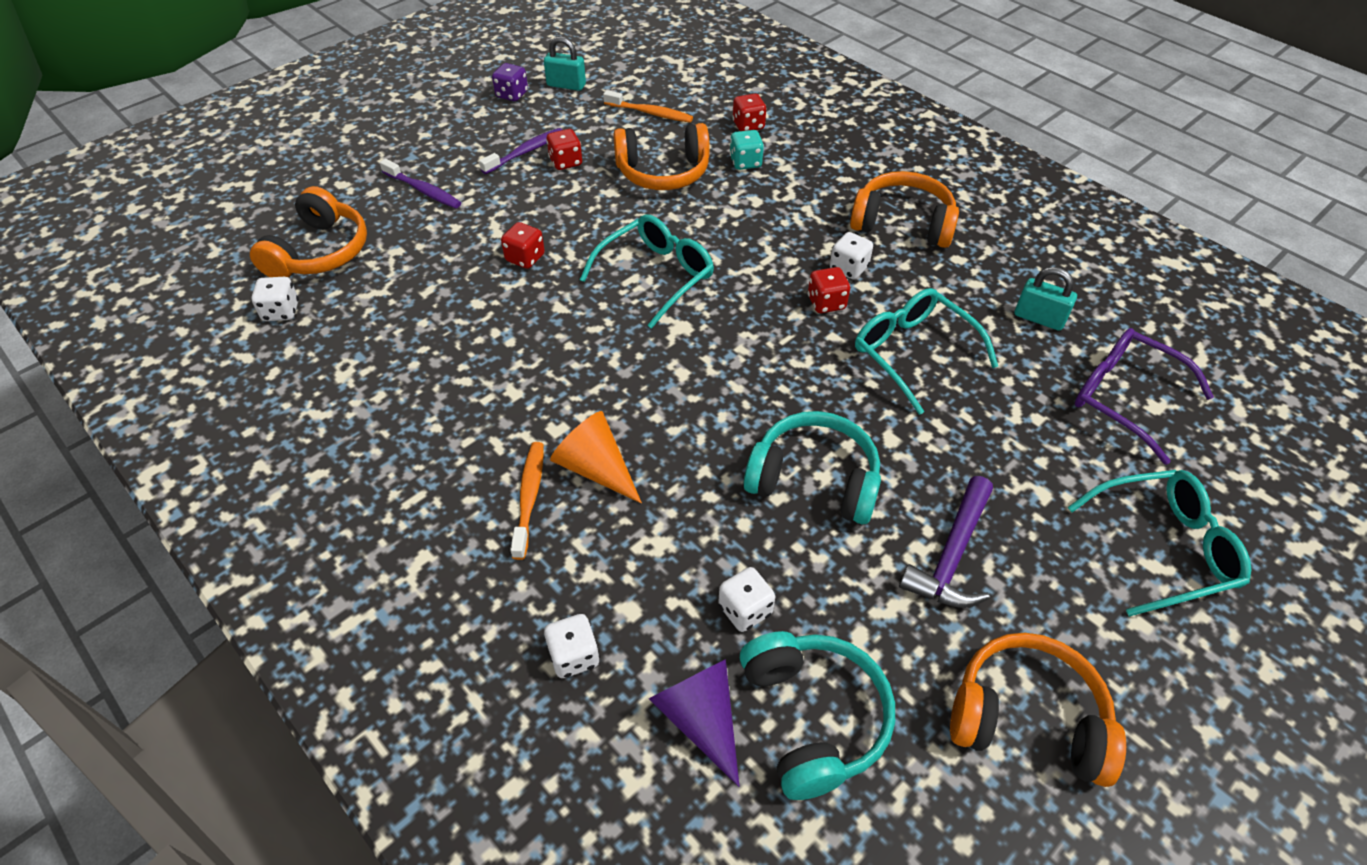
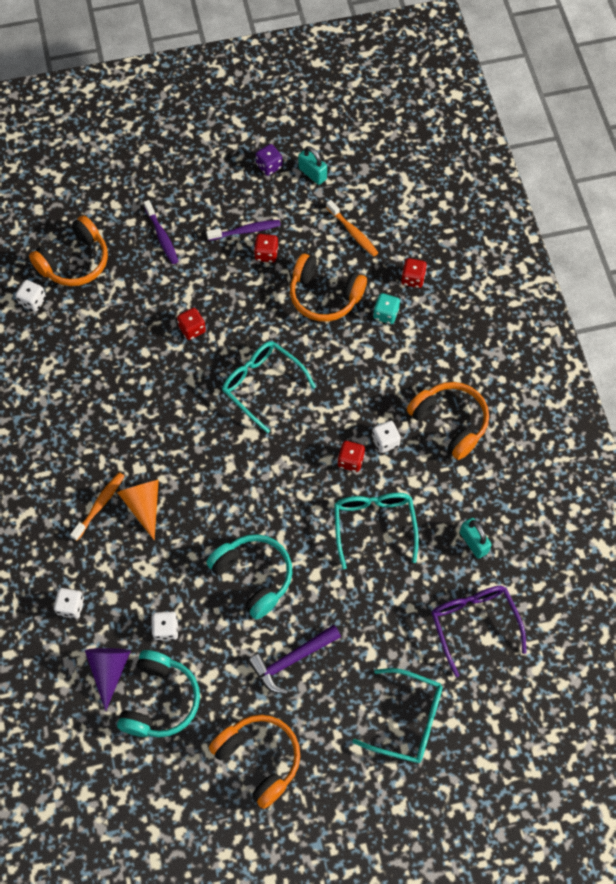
camera: 30 degrees right, 15 degrees up
(656, 276) = (262, 385): turquoise glasses -> turquoise glasses turned 120 degrees counterclockwise

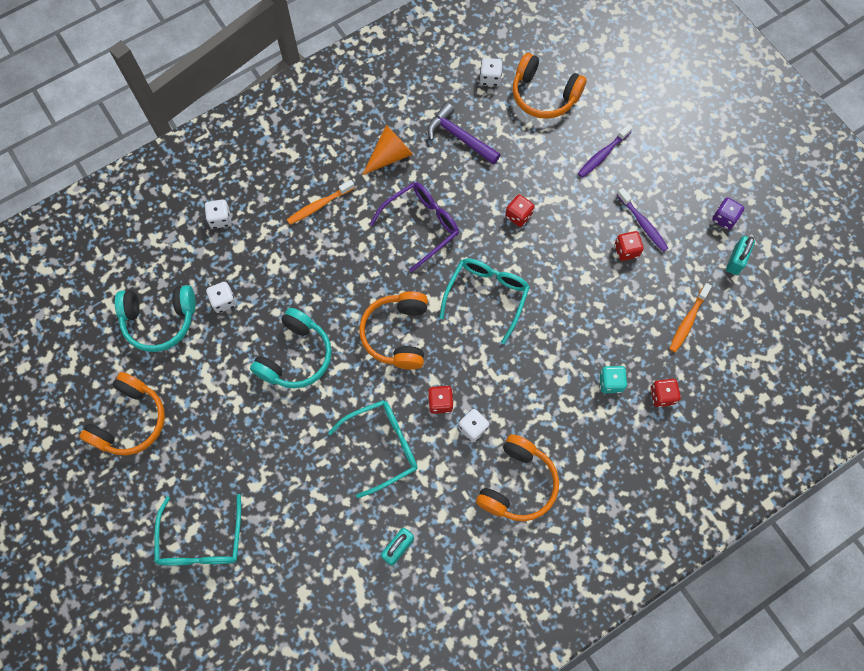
camera: 70 degrees right, 5 degrees up
(100, 505) = (319, 205): orange toothbrush -> orange toothbrush turned 135 degrees clockwise
(109, 670) = (174, 270): purple cone -> none
(143, 505) = (331, 240): orange cone -> orange cone (390, 156)
(292, 660) = (228, 417): purple hammer -> purple hammer (459, 137)
(324, 295) = (605, 318): orange headphones -> orange headphones (397, 334)
(474, 624) = (314, 574): purple glasses -> purple glasses (421, 225)

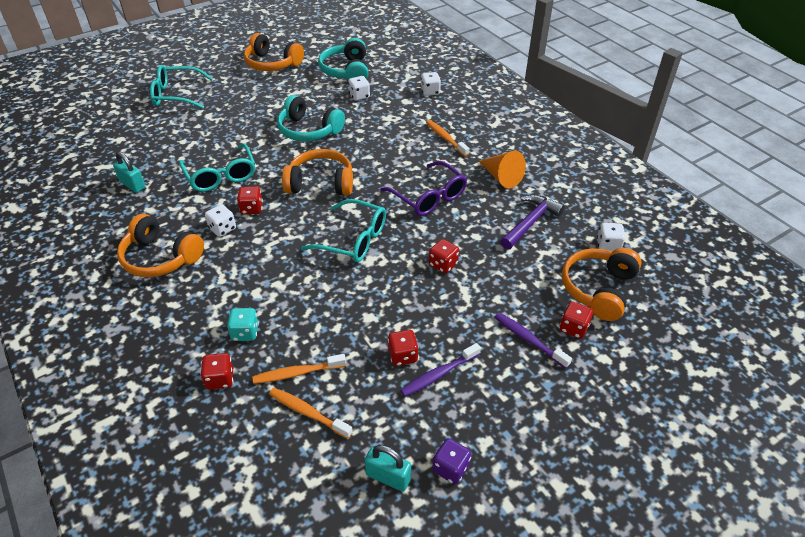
camera: 90 degrees right, 25 degrees down
(588, 120) = (573, 328): none -> red dice
(650, 333) = (297, 373): none -> orange toothbrush

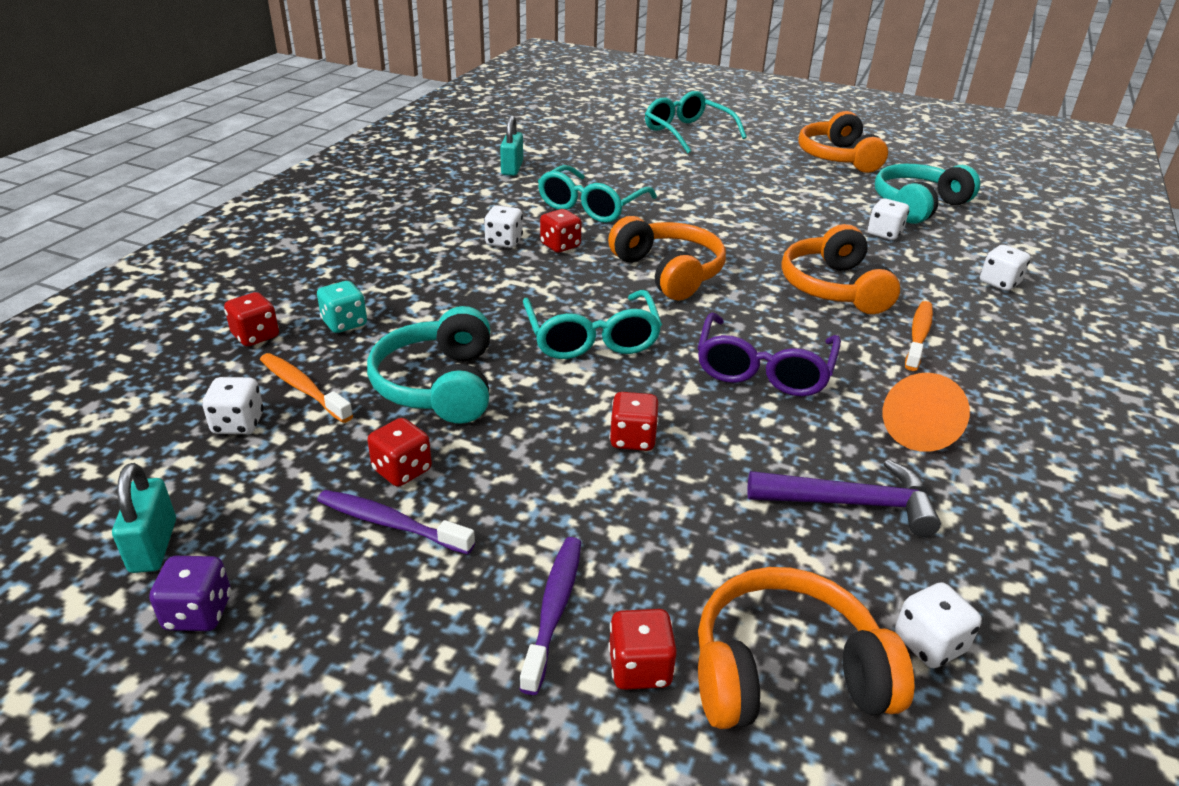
camera: 55 degrees right, 10 degrees down
(160, 257) = (418, 226): orange headphones -> orange headphones (834, 288)
(308, 412) = (238, 424): orange toothbrush -> white dice
(309, 130) = (756, 226): turquoise headphones -> turquoise headphones (439, 385)

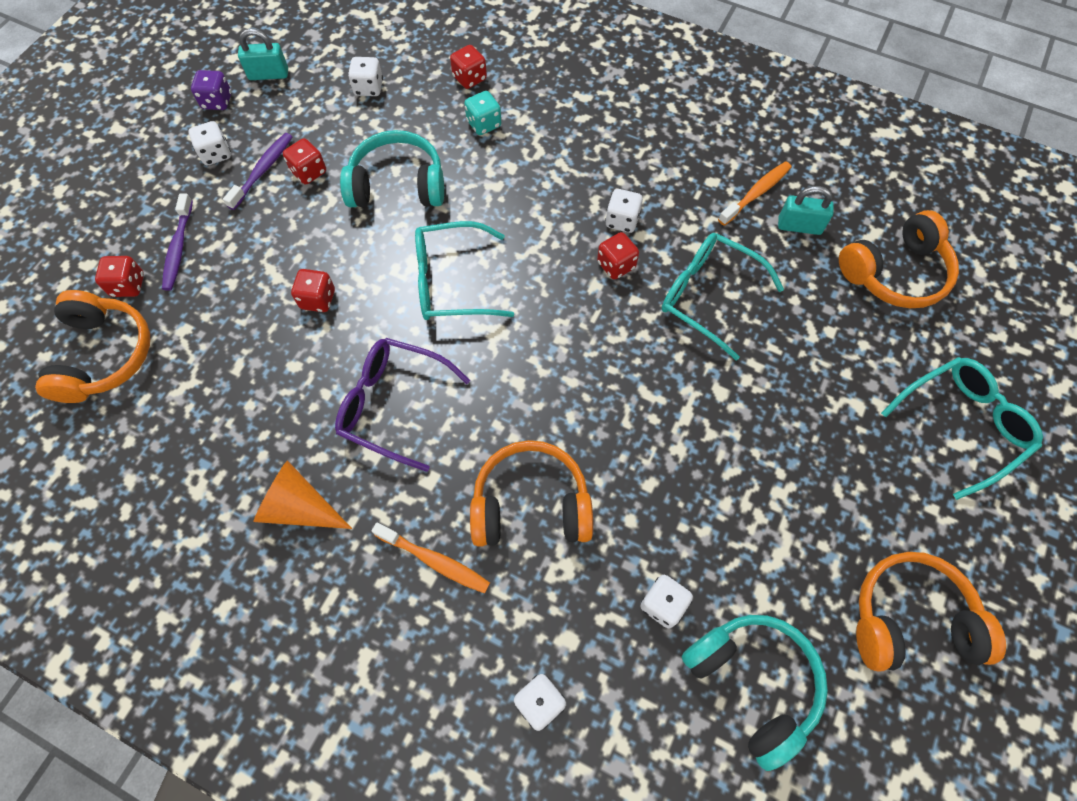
camera: 95 degrees right, 30 degrees up
(303, 388) = (403, 113): orange toothbrush -> orange toothbrush (756, 193)
(554, 609) = (178, 248): purple toothbrush -> purple toothbrush turned 75 degrees clockwise
(668, 272) = (563, 352): orange headphones -> orange headphones (894, 272)
(850, 503) = (224, 428): purple hammer -> none
(929, 643) = (99, 438): white dice -> white dice (216, 154)

